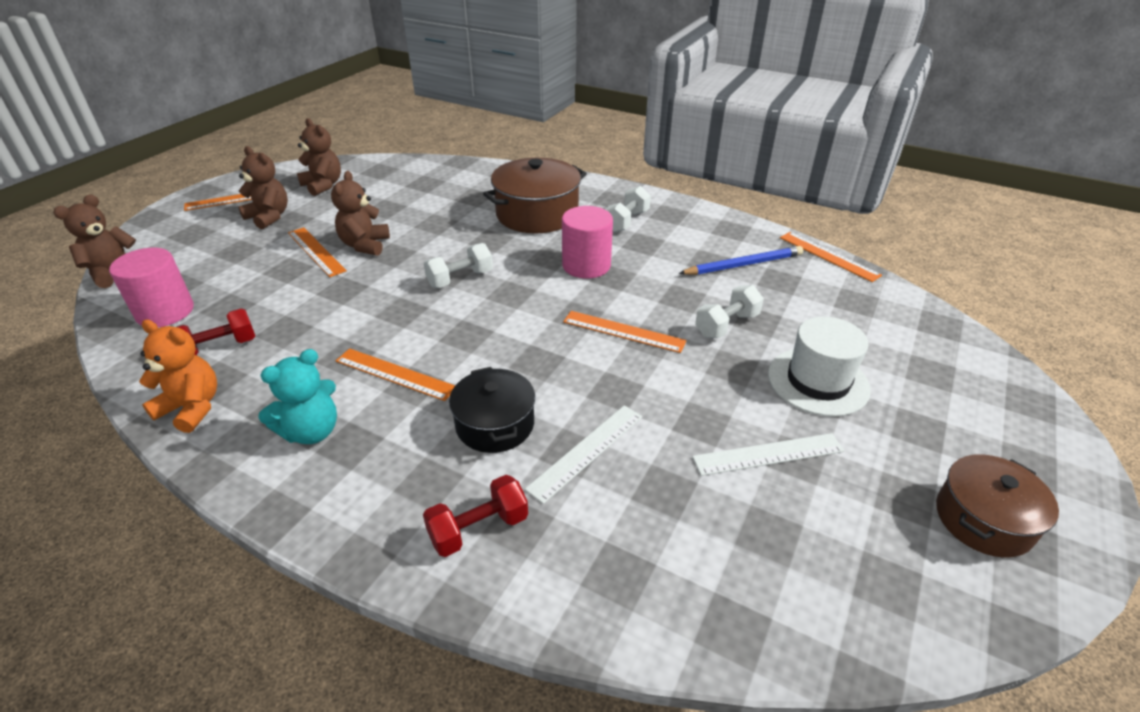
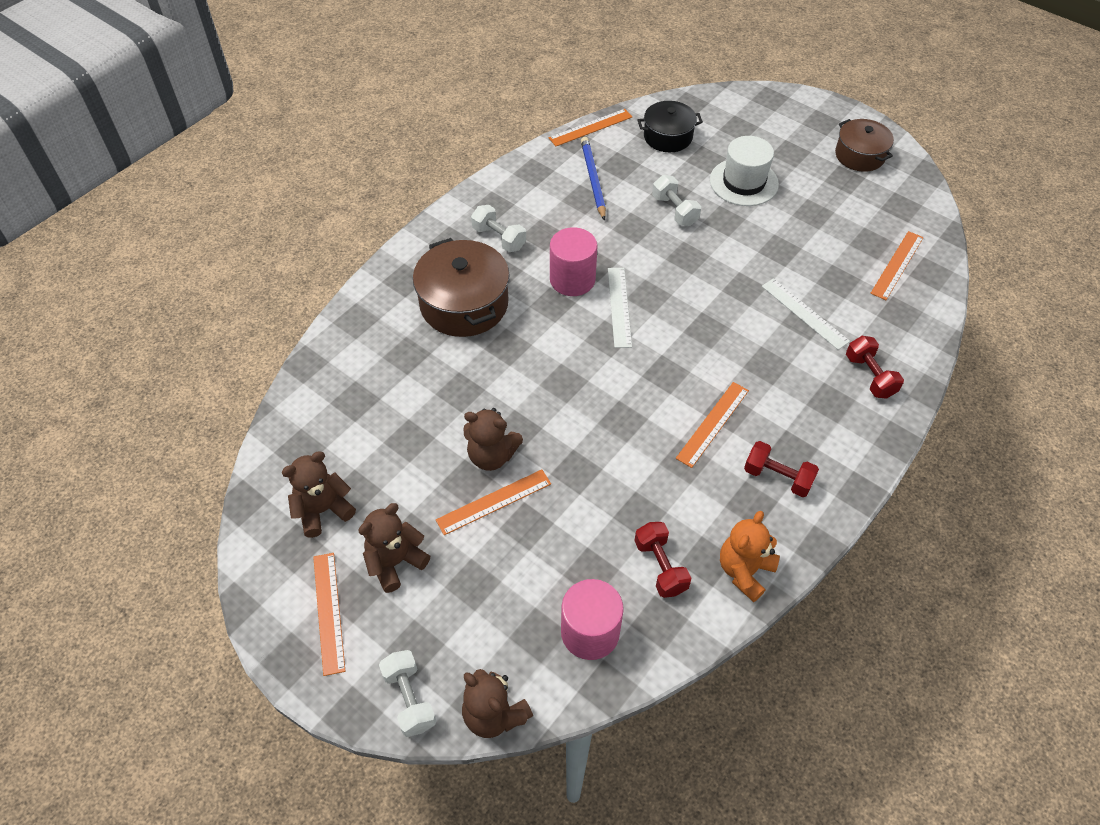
camera: 80 degrees left, 15 degrees up
(311, 431) = (777, 477): turquoise teddy bear -> red dumbbell
(460, 278) = (575, 374): white dumbbell -> white dumbbell (409, 699)
(495, 424) = (776, 361): black pot -> black pot (668, 137)
(623, 331) = (674, 271): orange ruler -> orange ruler (897, 265)
(768, 454) = (810, 225): white ruler -> white ruler (619, 307)

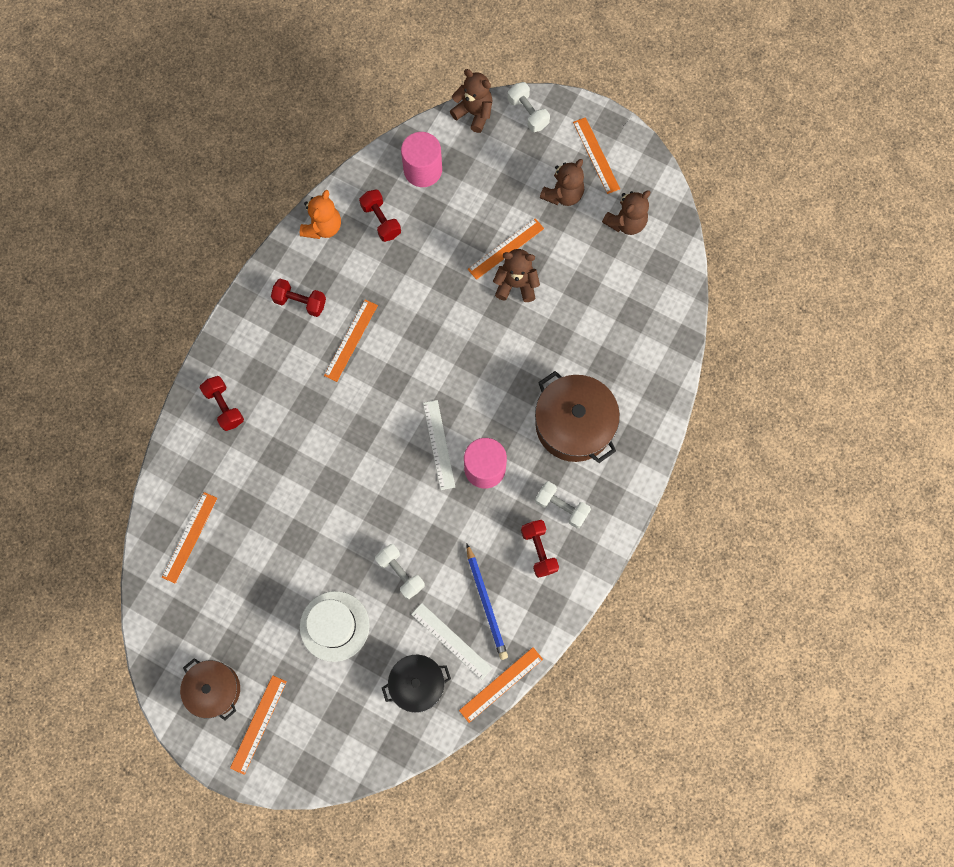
camera: 170 degrees right, 20 degrees up
(532, 209) = (539, 550): none -> red dumbbell
(804, 313) = (276, 465): white ruler -> white ruler (451, 641)
(816, 130) = (258, 724): none -> orange ruler

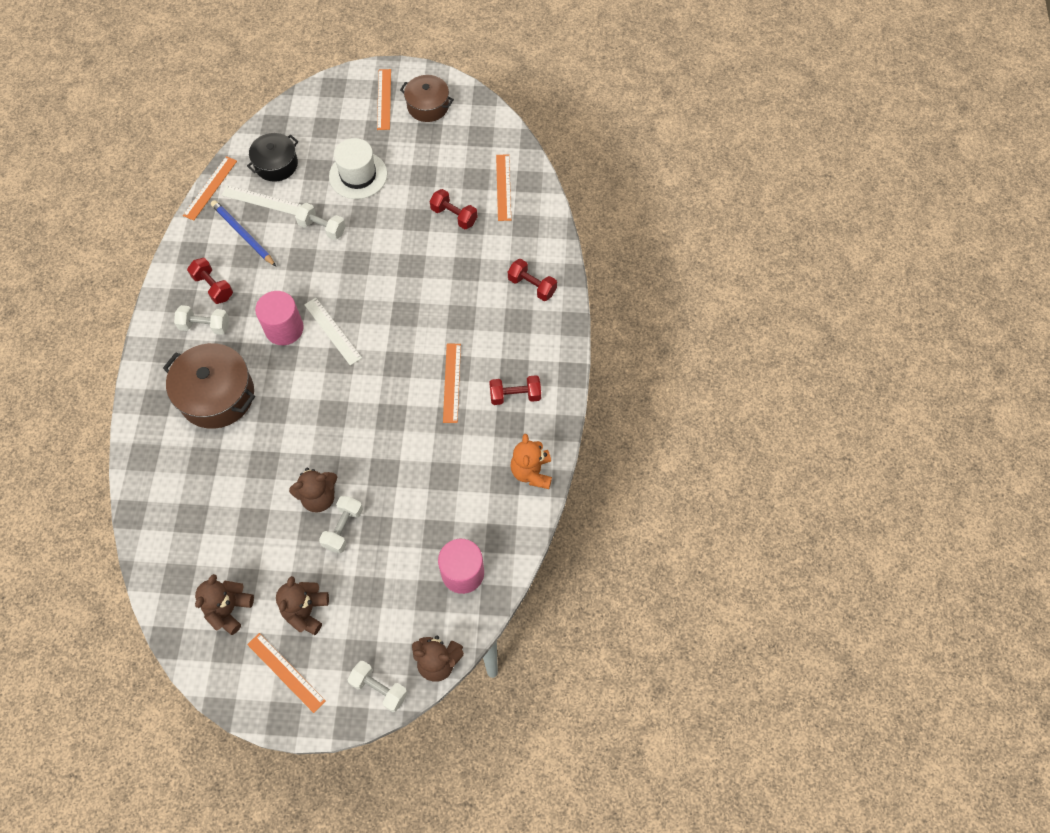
camera: 155 degrees right, 10 degrees down
(381, 221) = (479, 502): red dumbbell -> red dumbbell (454, 216)
(506, 248) = (343, 528): orange ruler -> white dumbbell

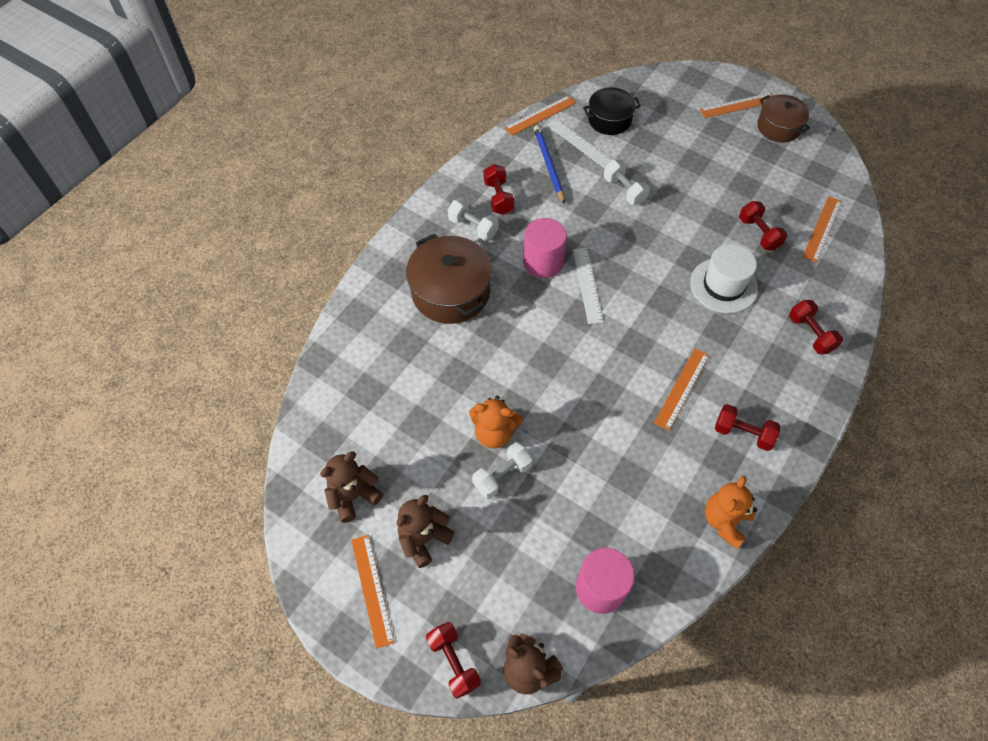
camera: 30 degrees right, 5 degrees down
(319, 497) = (494, 433): brown teddy bear -> orange teddy bear
(358, 175) = (681, 159): white hat -> white hat (723, 285)
(379, 688) = (453, 662): white dumbbell -> red dumbbell
(384, 99) = (738, 105): orange ruler -> orange ruler turned 45 degrees clockwise

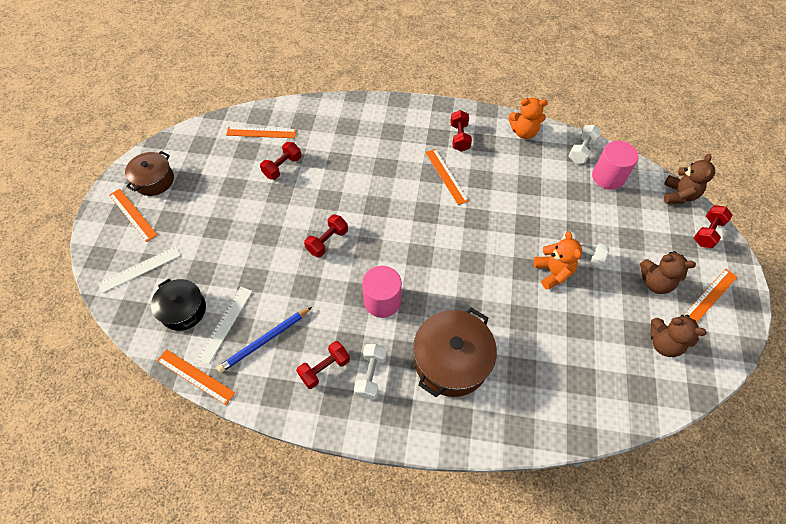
camera: 115 degrees left, 0 degrees up
(587, 285) = (389, 260): white ruler -> white ruler (140, 269)
(624, 190) = (273, 268): white dumbbell -> white dumbbell (582, 150)
(682, 388) = (446, 176): orange ruler -> orange ruler turned 60 degrees clockwise
(723, 285) = (344, 175): white hat -> none
(810, 334) = (362, 121): red dumbbell -> red dumbbell (327, 241)

